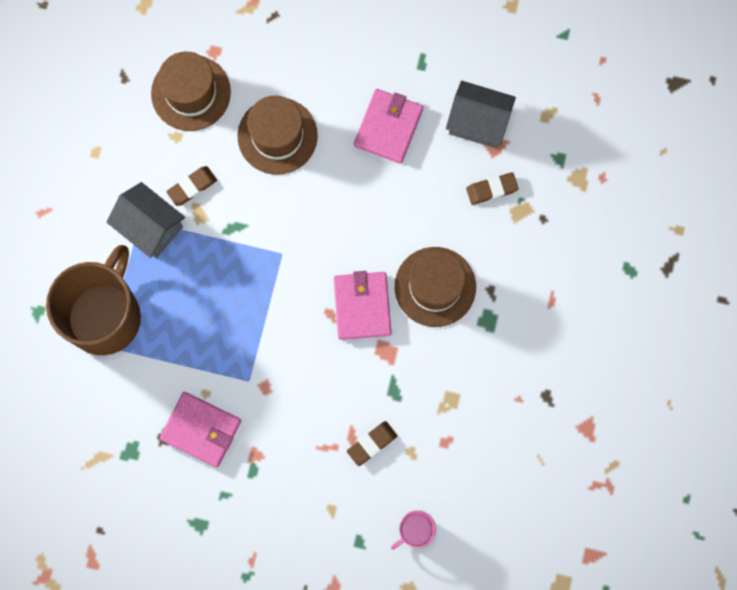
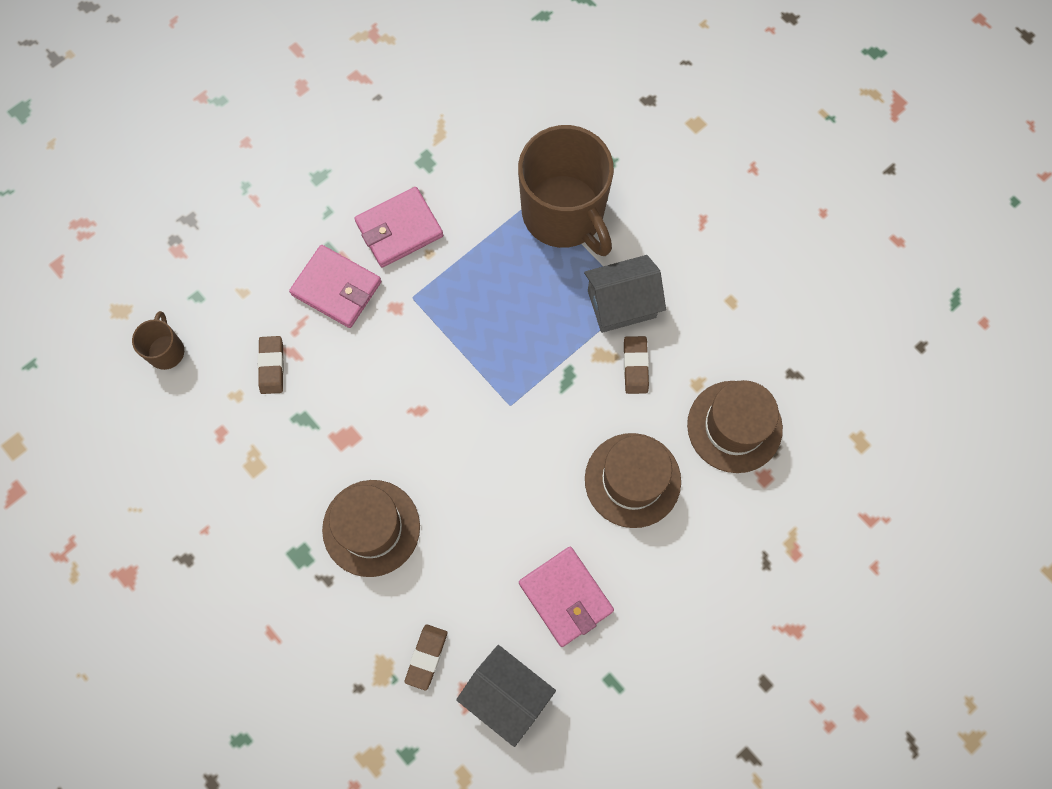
camera: 125 degrees right, 5 degrees down
(362, 306) = (404, 445): pink wallet -> pink wallet (336, 288)
(415, 531) = (166, 350): pink mug -> brown mug
(478, 122) = (506, 695): grey house -> grey house turned 75 degrees clockwise

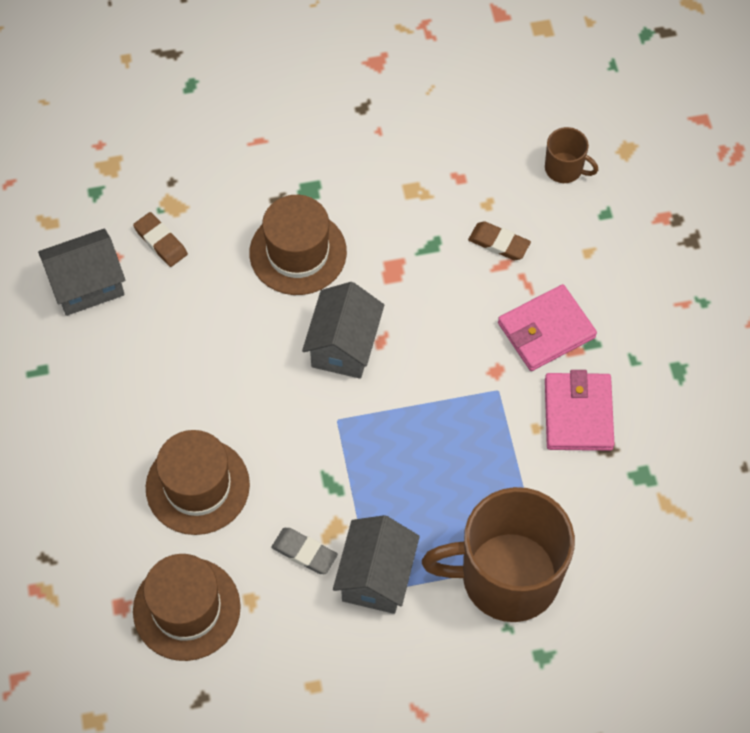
camera: 120 degrees right, 10 degrees down
(440, 437) = (344, 346): none -> grey house
(565, 597) = (134, 373): pink wallet -> none
(635, 366) = (304, 552): brown eraser -> grey eraser

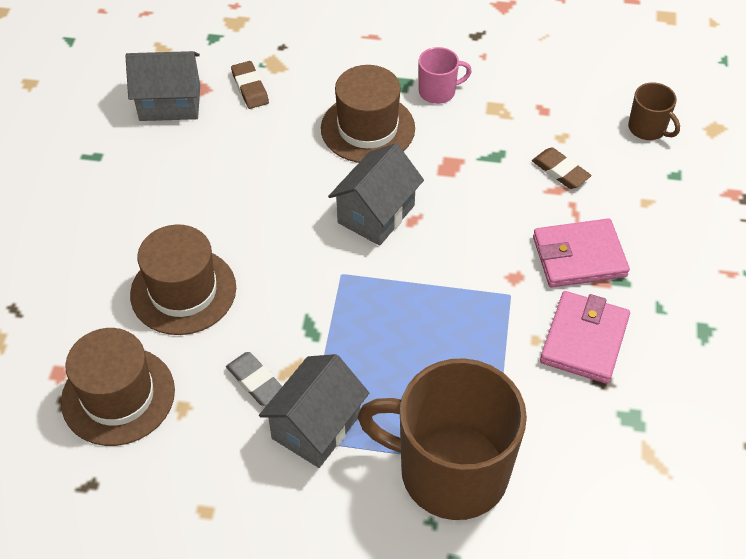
camera: 20 degrees right, 10 degrees down
(350, 188) = (438, 91): none -> pink mug

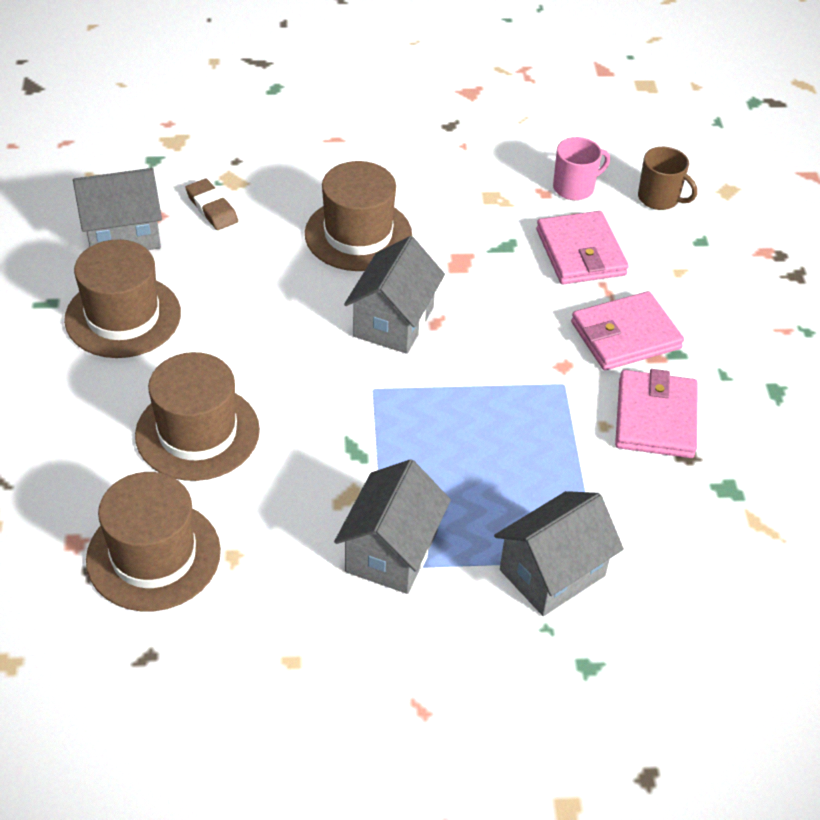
camera: 15 degrees left, 5 degrees down
(150, 177) = (123, 316): none -> brown hat
(255, 381) = (309, 515): grey eraser -> none
(438, 91) = (425, 187): pink mug -> pink mug (574, 188)
(450, 470) = (552, 572): brown mug -> grey house
(560, 171) = (580, 252): brown eraser -> pink wallet

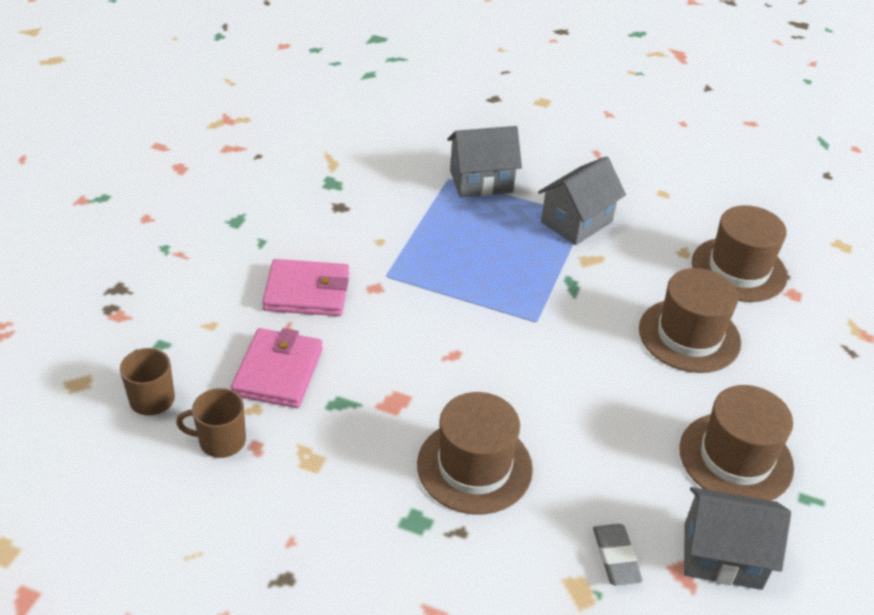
camera: 155 degrees left, 5 degrees down
(212, 208) = (615, 557): brown eraser -> grey eraser
(393, 322) = (489, 368): grey house -> none
(574, 188) = (220, 441): pink mug -> brown mug
(655, 418) = (339, 233): pink wallet -> none

